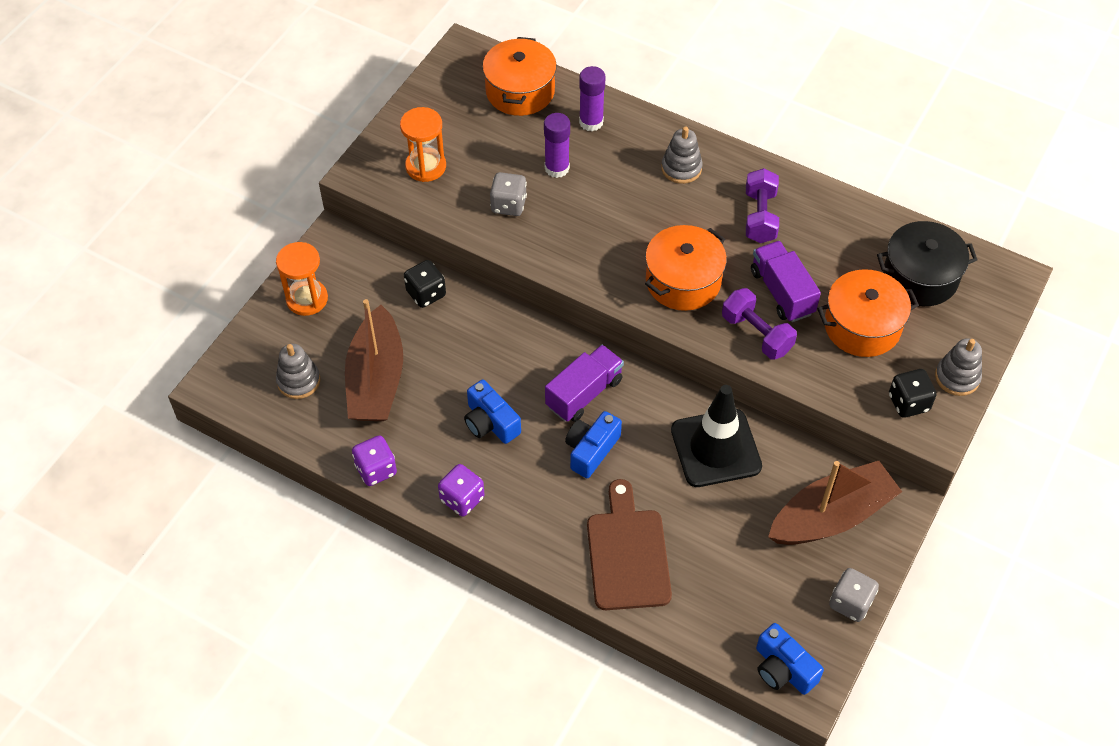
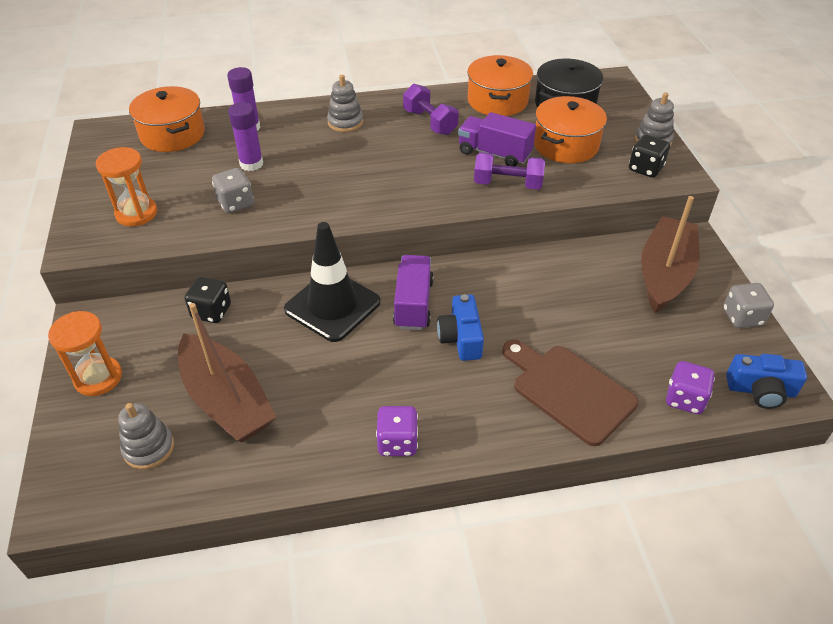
camera: 40 degrees left, 10 degrees down
(376, 469) = (296, 472): purple dice -> purple dice (684, 399)
(490, 422) = (361, 369): blue camera -> none
(683, 281) = (421, 181): orange pot -> orange pot (497, 101)
(716, 448) = (545, 281): black traffic cone -> black traffic cone (332, 306)

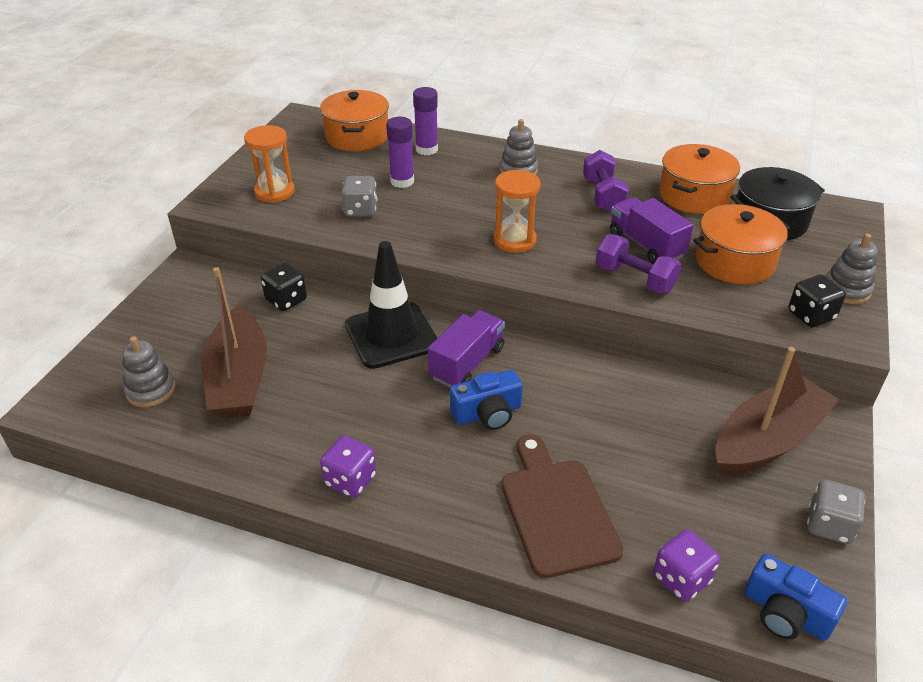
camera: 30 degrees right, 5 degrees down
(98, 378) = (160, 318): orange hourglass -> orange hourglass (514, 240)
(461, 338) = (487, 413): blue camera -> blue camera turned 135 degrees counterclockwise

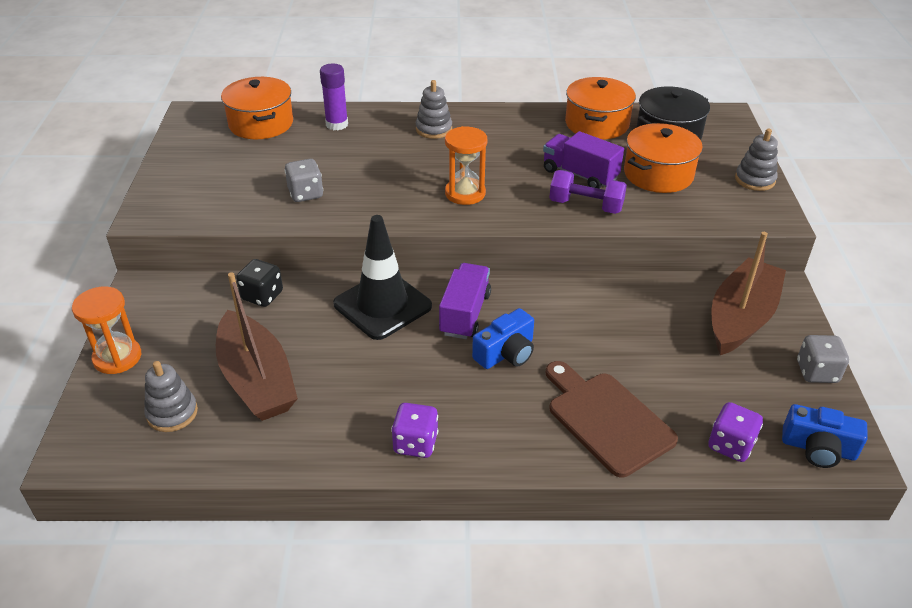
camera: 20 degrees left, 0 degrees up
(274, 192) = (208, 192): orange hourglass -> orange hourglass (117, 357)
(402, 181) = (330, 159): purple glue stick -> none
(603, 195) = (520, 138): purple dumbbell -> none
(811, 315) = (739, 206): black dice -> none

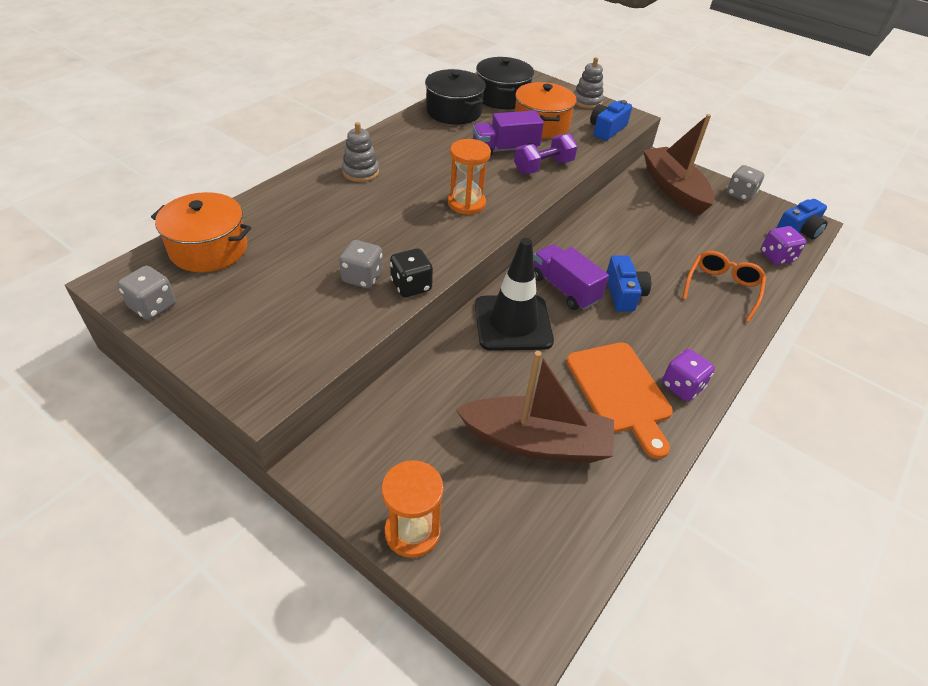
camera: 55 degrees left, 5 degrees up
(172, 413) = (532, 522): grey stacking toy -> none
(183, 137) = (153, 306): none -> grey dice
(262, 296) = (427, 385): black dice -> black dice (411, 286)
(337, 124) = (279, 211): purple glue stick -> none
(365, 405) = (620, 391): none -> orange cutting board
(597, 124) = (454, 111): orange pot -> black pot
(606, 419) = (722, 288): brown cutting board -> orange glasses
(720, 213) = (607, 129): none -> blue camera

